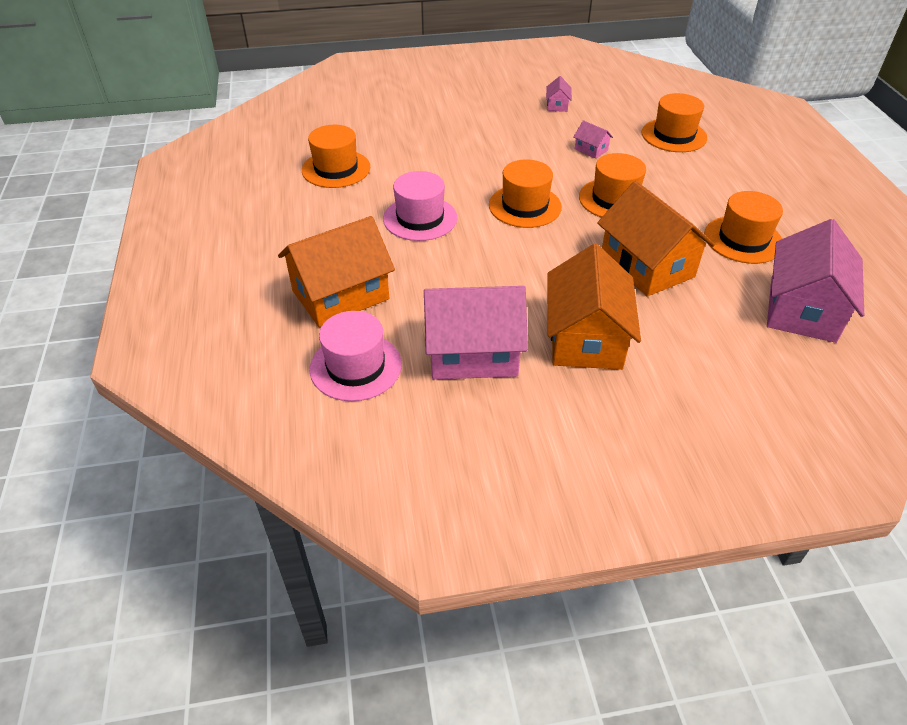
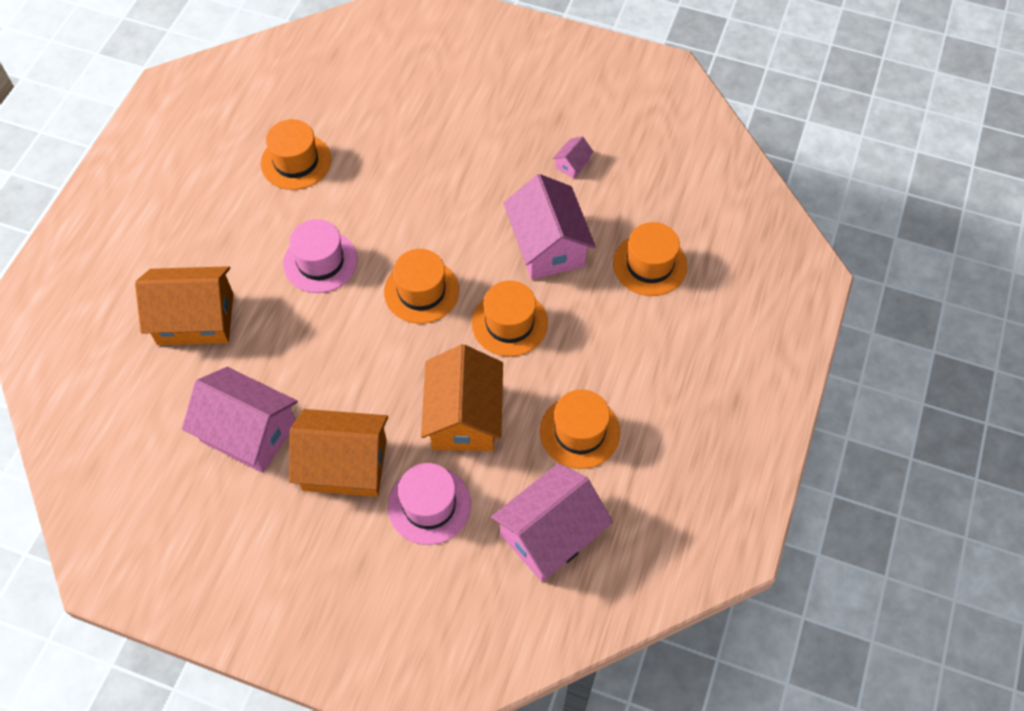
camera: 30 degrees right, 15 degrees up
(355, 366) = (156, 399): pink hat -> pink hat (429, 505)
(585, 338) = (345, 464): orange house -> orange house turned 60 degrees clockwise
(591, 149) = (548, 245): pink house -> pink house, size x2.36

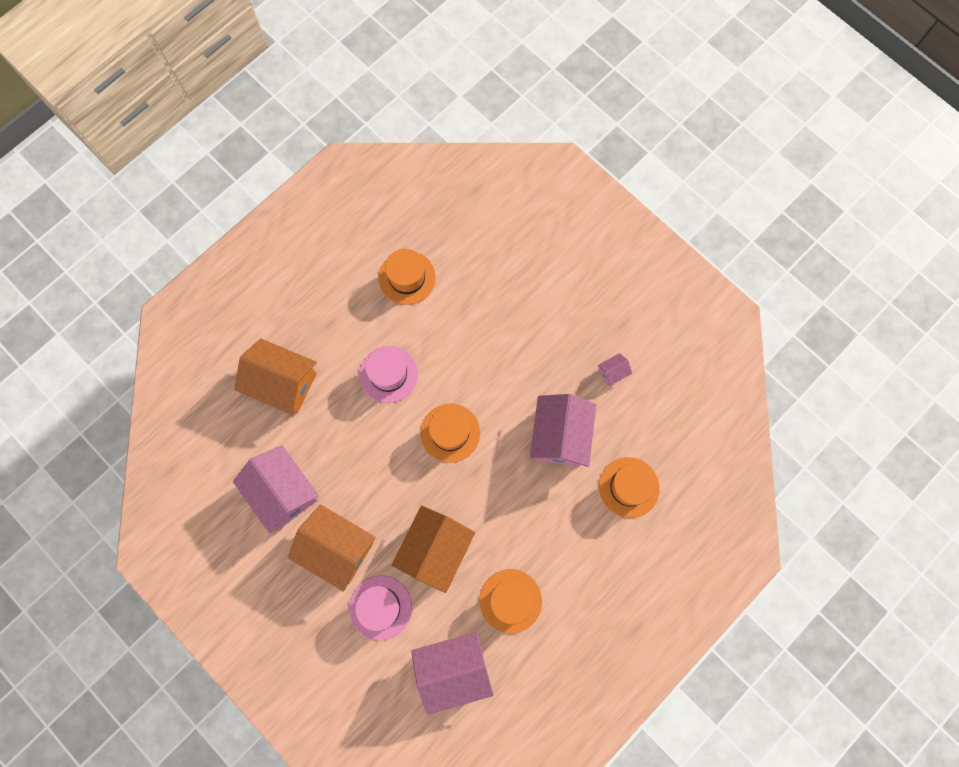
camera: 25 degrees right, 15 degrees up
(509, 323) = (501, 489): orange hat -> none

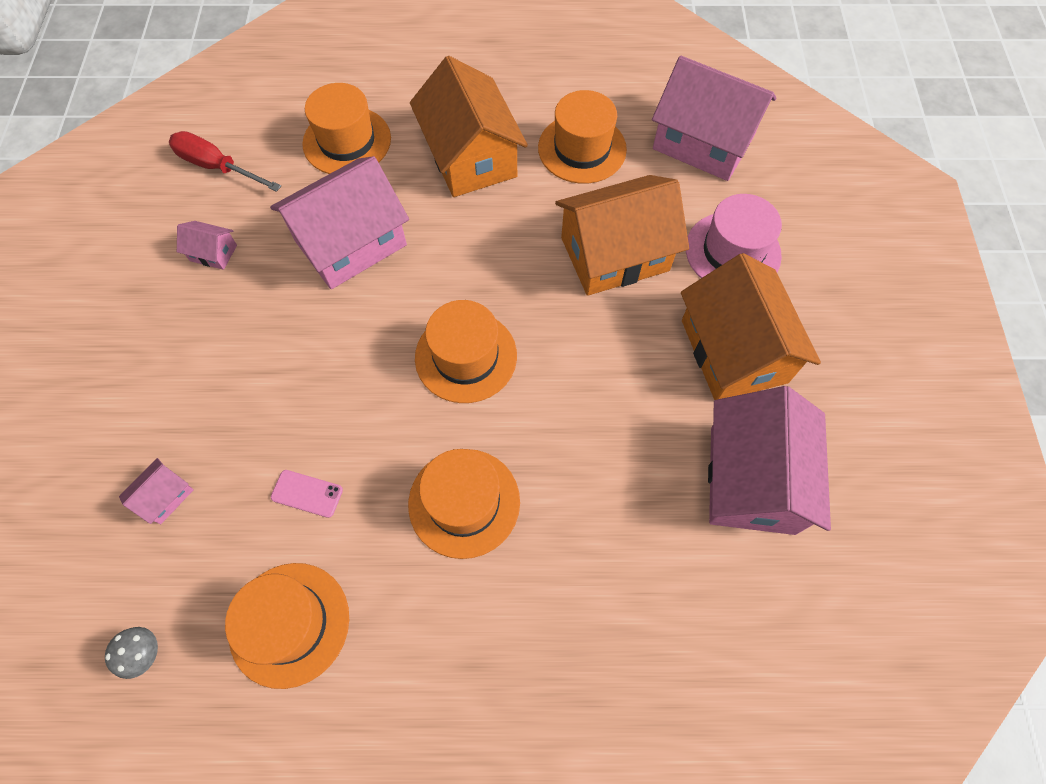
camera: 135 degrees left, 10 degrees down
(282, 382) = (625, 640): orange house -> orange house (470, 157)
(388, 374) = (464, 502): pink hat -> orange hat
(444, 226) = (146, 653): none -> grey mushroom
(451, 321) = (307, 493): none -> pink phone
(502, 271) = (165, 496): none -> pink house
(669, 412) = (217, 167): none -> red screwdriver

